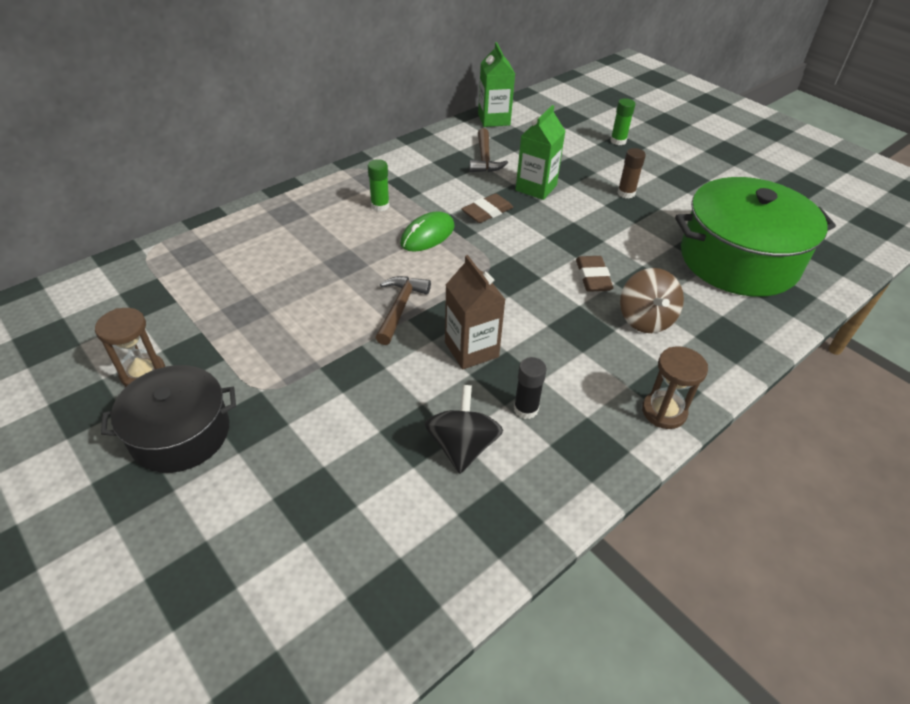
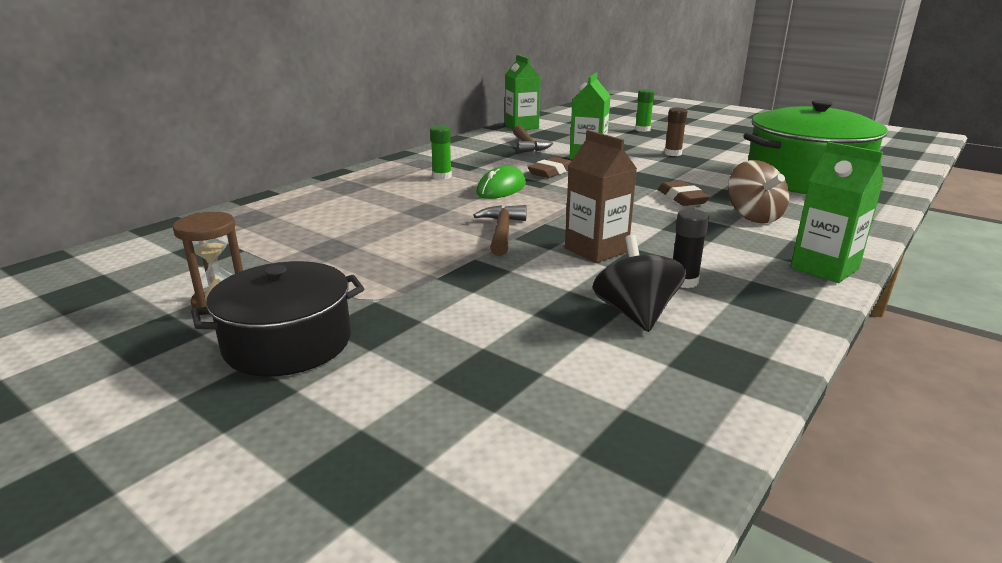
camera: 10 degrees left, 20 degrees down
(664, 411) = (824, 268): brown hourglass -> green carton

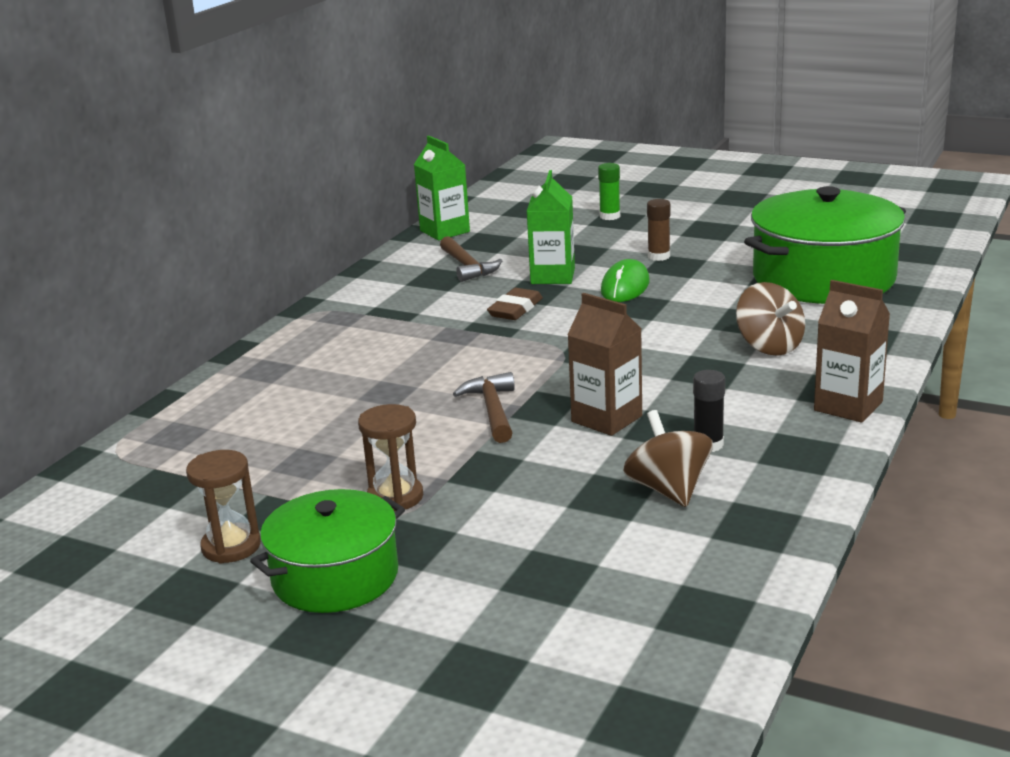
camera: 10 degrees left, 0 degrees up
(288, 343) = (335, 576): black pot -> green pot
(385, 284) = (395, 497): none -> brown hourglass
(442, 176) = (380, 336): green glue stick -> none
(501, 188) = (464, 345): green mouse -> green mouse (625, 286)
(635, 314) = (668, 490): black spinning top -> brown spinning top
(682, 198) = (684, 330): brown eraser -> none
(824, 268) = (848, 406): green carton -> brown carton

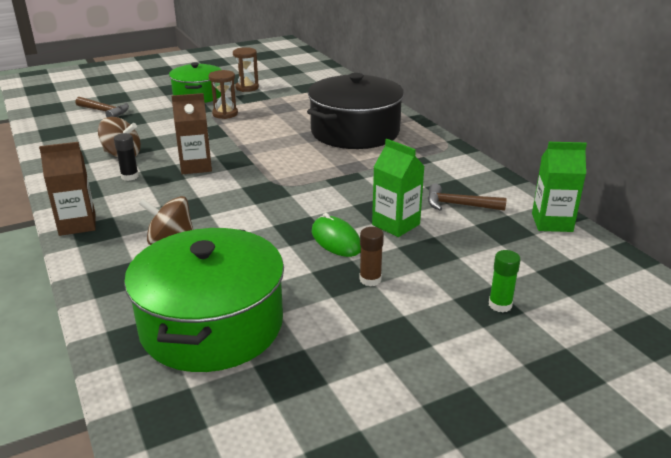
camera: 125 degrees right, 5 degrees up
(337, 373) = (355, 132): none -> black pot
(492, 410) = (254, 148): brown hammer -> brown hammer (105, 111)
(515, 309) = (360, 193): brown eraser -> none

